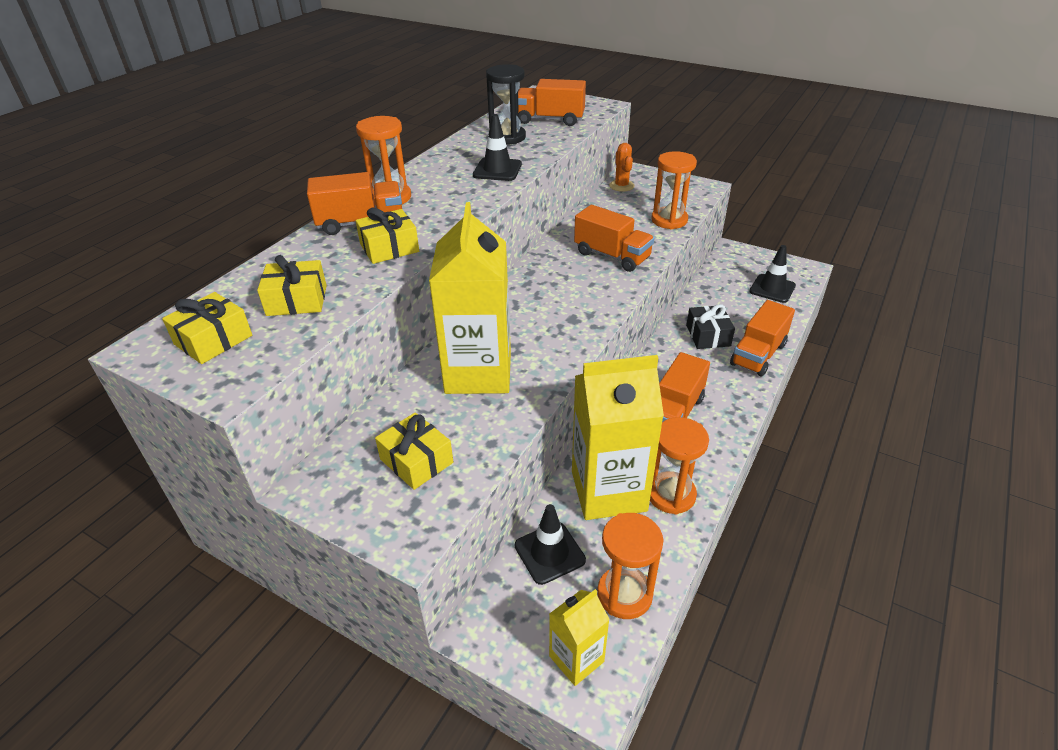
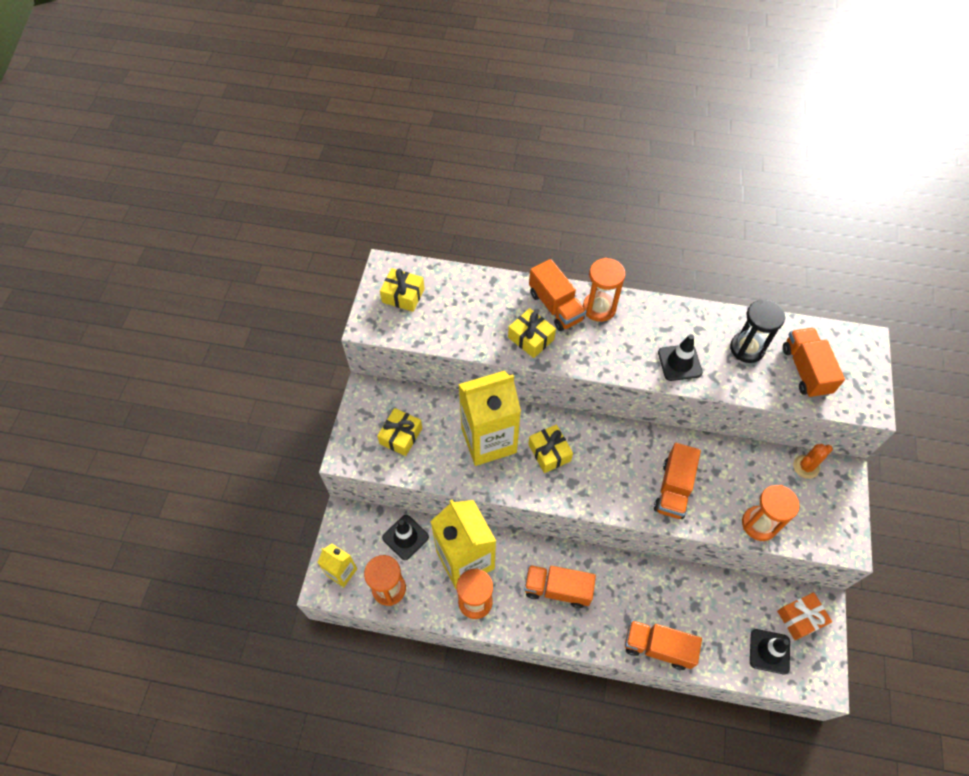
camera: 70 degrees right, 20 degrees up
(297, 300) = (453, 316): yellow gift -> yellow gift (549, 452)
(708, 335) = (666, 600): black gift -> none
(743, 264) = (800, 618): none -> orange gift

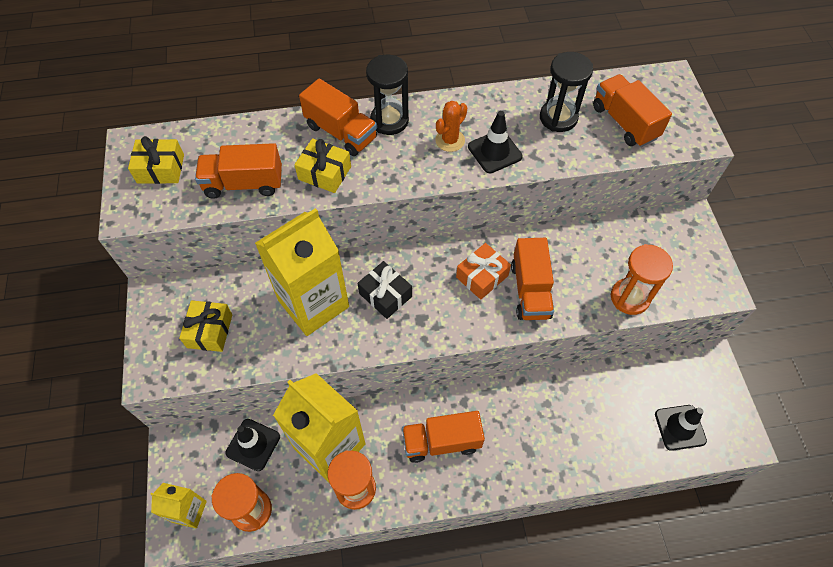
camera: 20 degrees left, 0 degrees up
(549, 452) = (385, 295): yellow gift -> black gift
(599, 308) = (389, 120): orange hourglass -> black hourglass
(658, 647) = (568, 465): orange truck -> orange truck (244, 184)
(800, 618) = (696, 382): orange gift -> orange gift (482, 276)
(806, 467) = (653, 225): orange cactus -> orange cactus (450, 140)

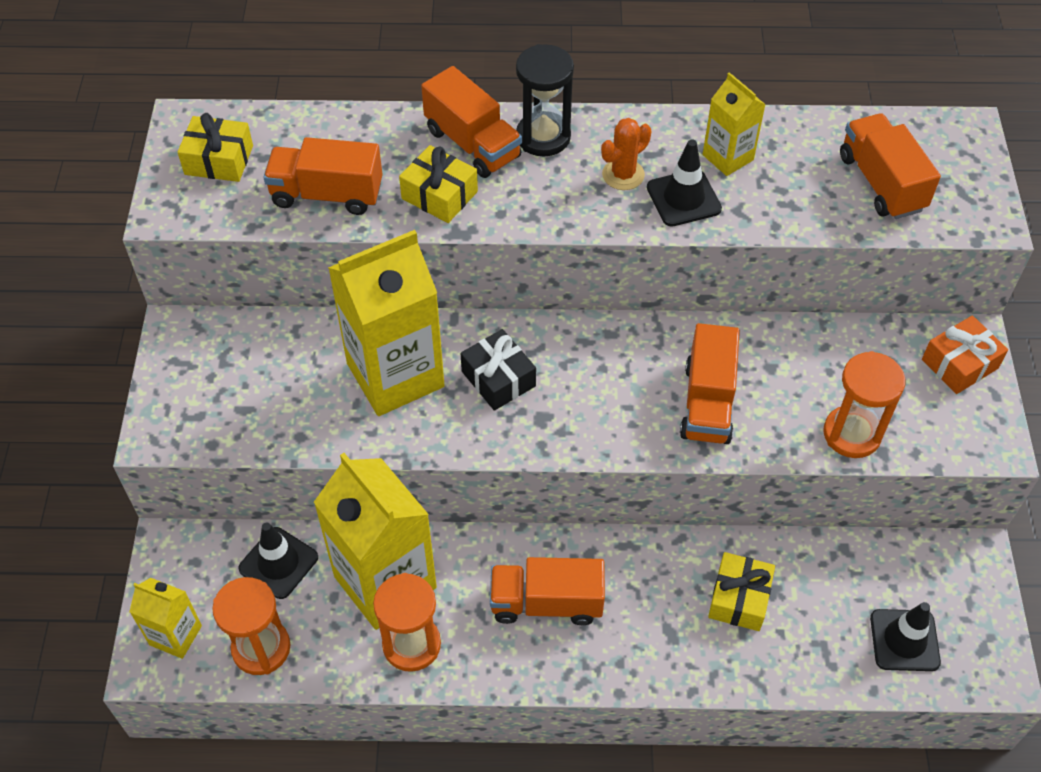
camera: 10 degrees right, 5 degrees down
(209, 331) = (246, 390): yellow gift -> yellow gift (739, 598)
(482, 276) = (641, 374): orange gift -> orange gift (959, 364)
(518, 118) = (728, 157): none -> yellow carton
(558, 118) = (785, 164): black hourglass -> none

